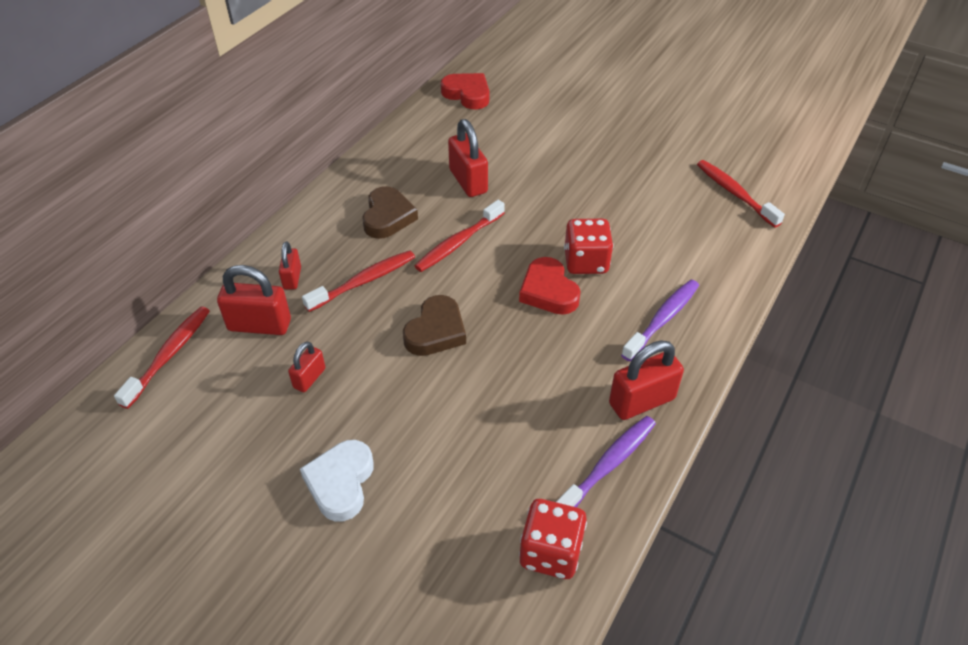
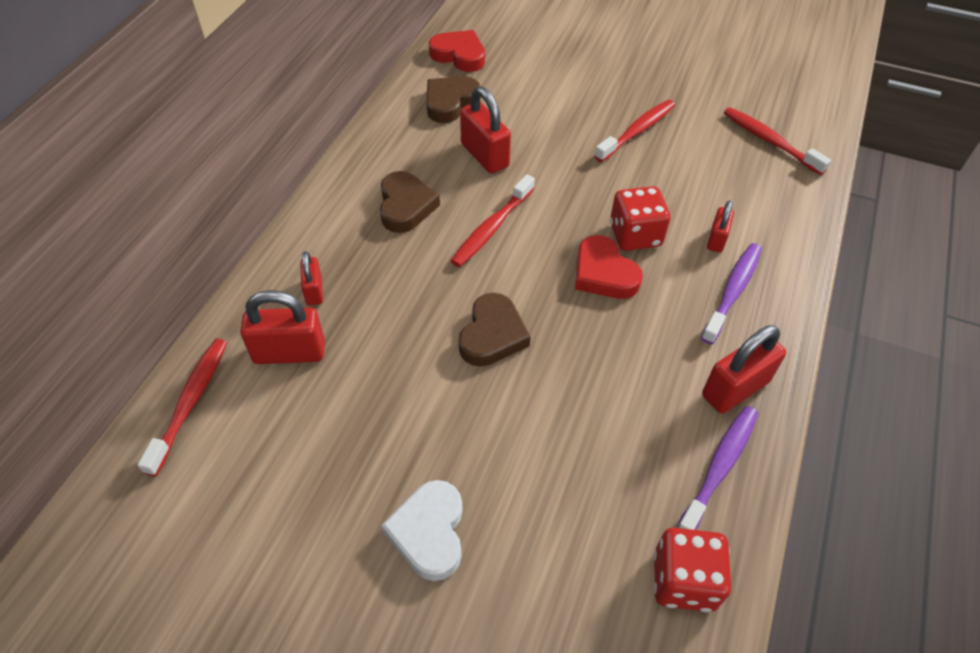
camera: 10 degrees left, 5 degrees up
(309, 378) = (362, 409): red padlock -> red padlock (716, 239)
(364, 281) = (397, 285): red toothbrush -> red toothbrush (637, 131)
(449, 134) = (450, 102): none -> brown heart

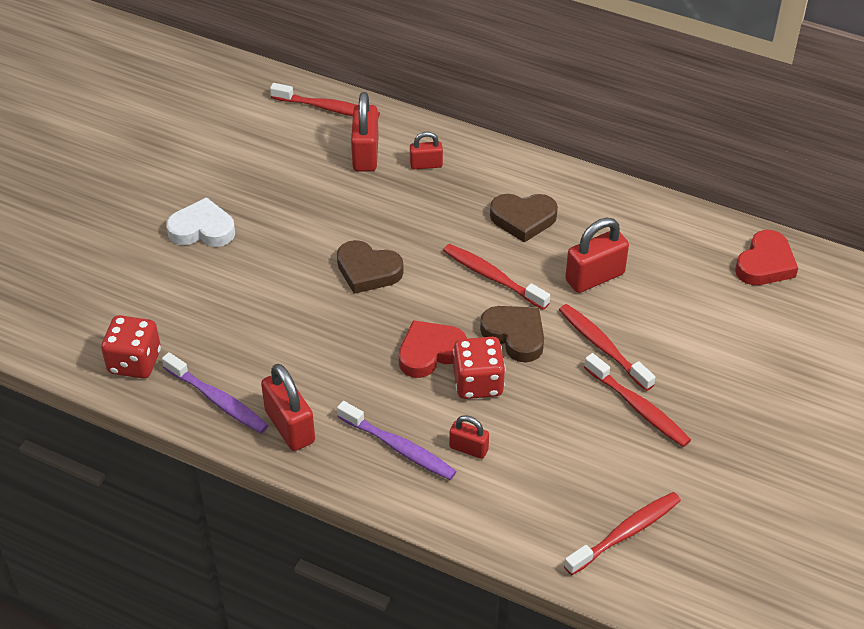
camera: 95 degrees right, 5 degrees down
(450, 102) = (679, 254): brown heart -> brown heart (515, 335)
(572, 151) = (602, 346): none -> red toothbrush

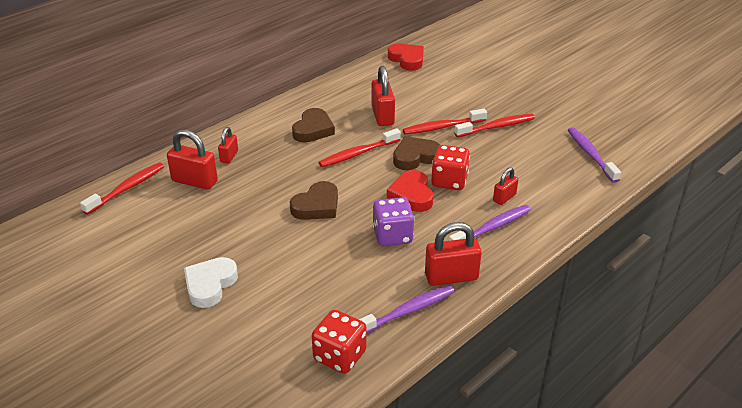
camera: 70 degrees left, 10 degrees down
(342, 354) = (392, 236): none -> purple dice
(625, 533) = (590, 154): red toothbrush -> purple toothbrush

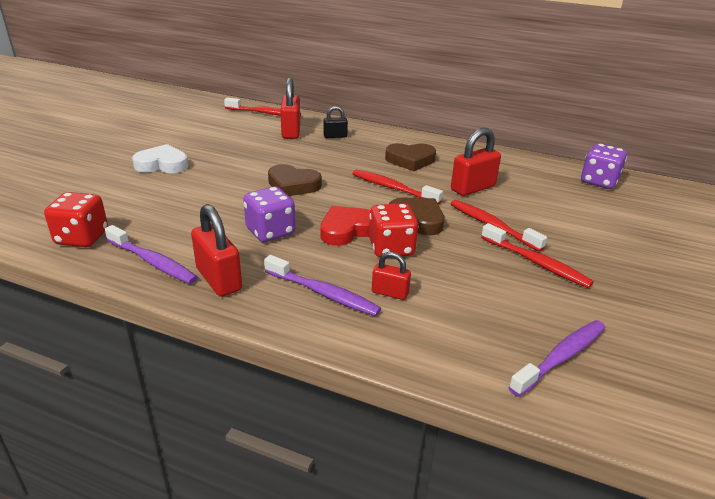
camera: 65 degrees right, 5 degrees down
(229, 156) = (335, 136): red padlock -> black padlock
(407, 60) = (599, 181): red heart -> purple dice

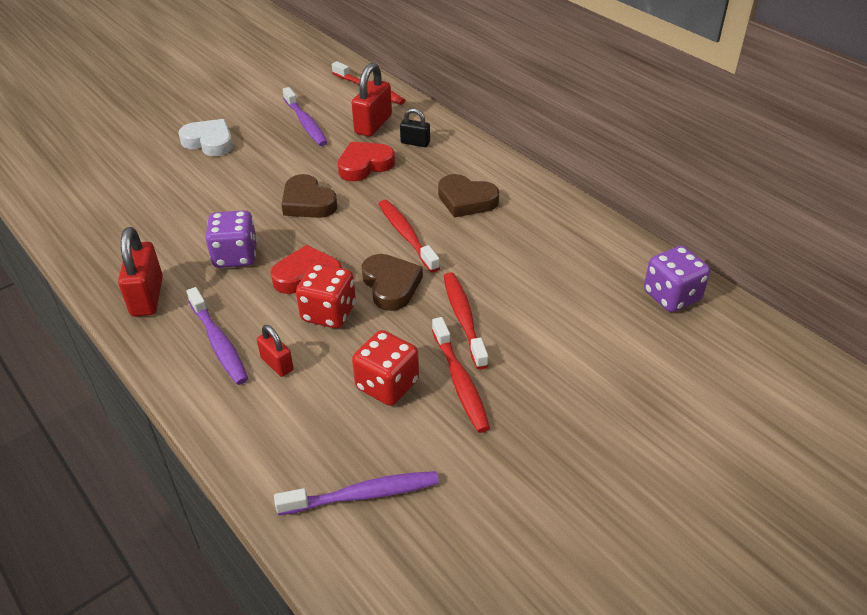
camera: 30 degrees right, 10 degrees up
(82, 238) = (79, 214): red dice -> red dice (387, 385)
(153, 262) = (112, 259): purple toothbrush -> purple toothbrush (306, 123)
(312, 155) = (364, 165): none -> red heart
(472, 188) = (497, 261): red padlock -> none

